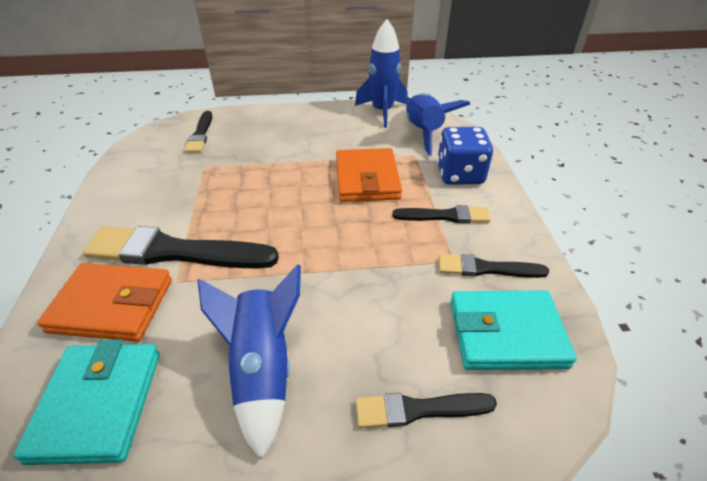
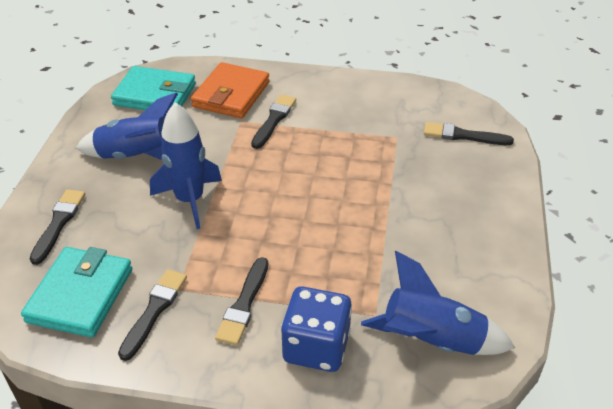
camera: 105 degrees right, 0 degrees up
(174, 252) = (274, 120): black brush -> black brush, size x0.55
(367, 179) = (335, 254): orange wallet -> none
(382, 112) = (502, 308): blue rocket -> blue rocket (190, 200)

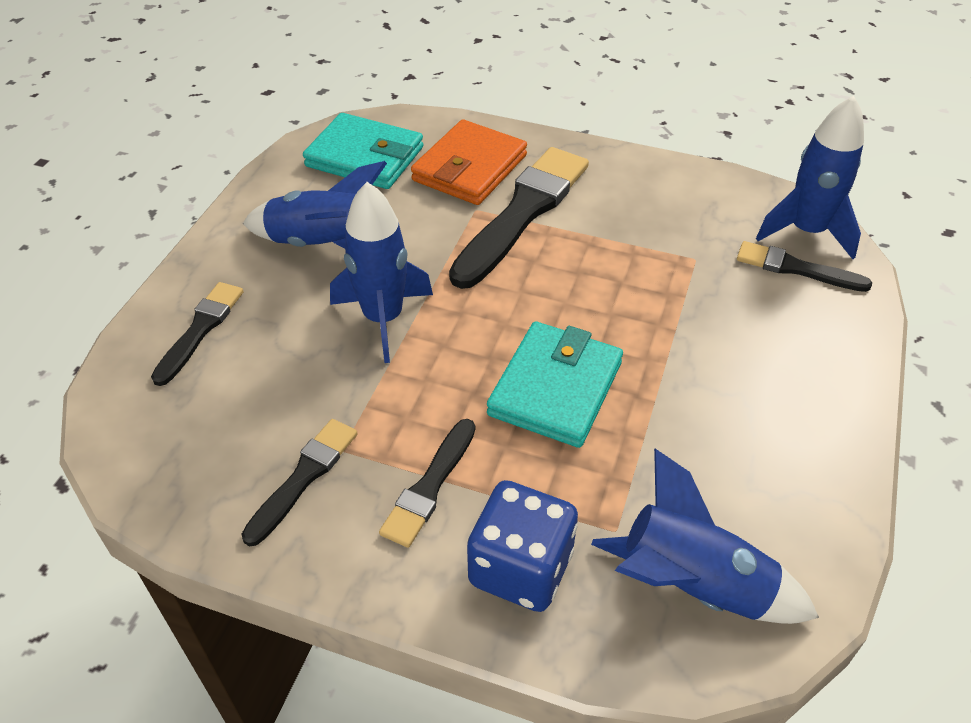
camera: 10 degrees right, 5 degrees up
(81, 295) = (209, 439): turquoise wallet -> turquoise wallet (555, 388)
(274, 120) = (522, 213): black brush -> black brush, size x1.82
(466, 111) = (806, 231): none -> blue rocket

